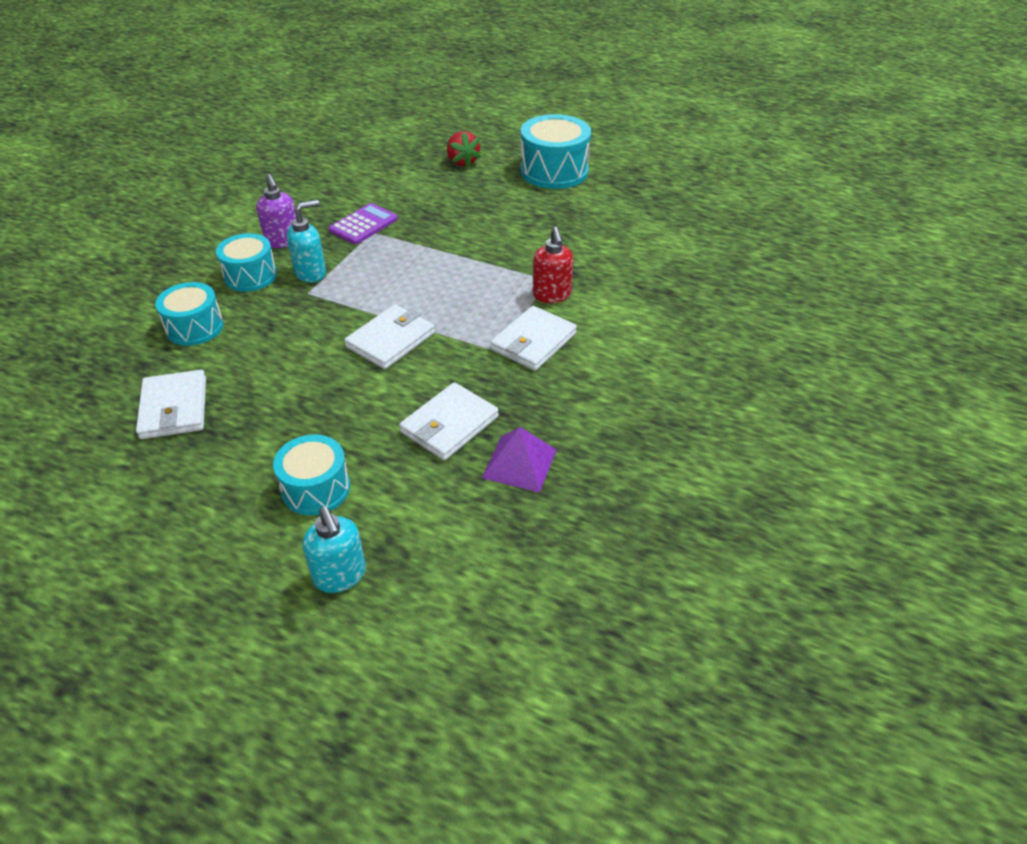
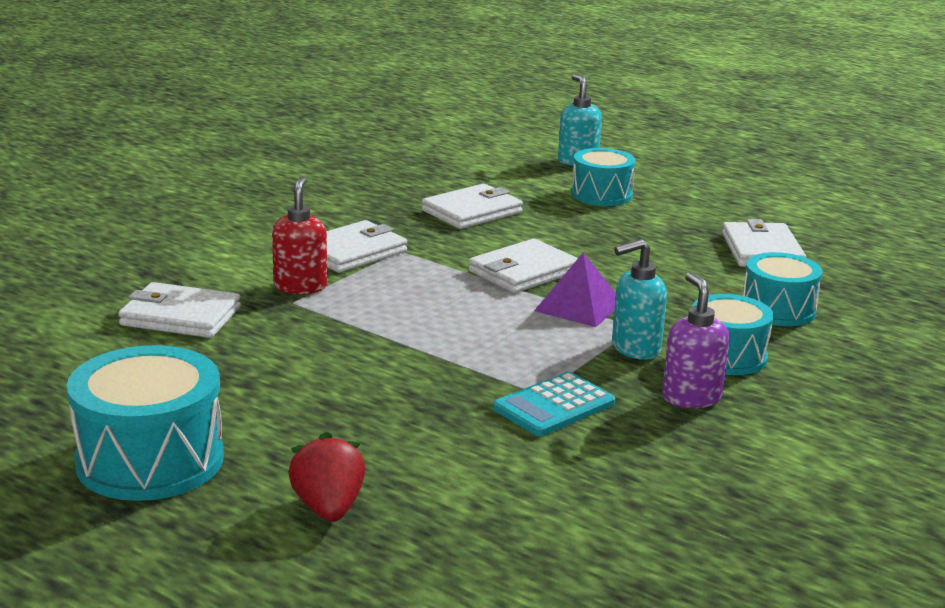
camera: 170 degrees left, 20 degrees down
(363, 225) = (554, 406): purple calculator -> turquoise calculator
(519, 463) = (415, 187): purple pyramid -> purple pyramid (579, 306)
(611, 256) = (180, 316): none -> white wallet

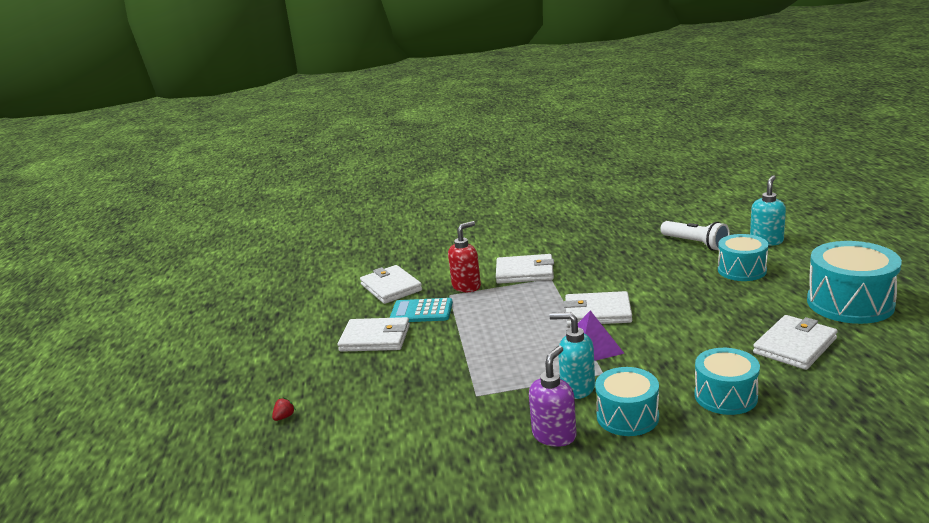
camera: 50 degrees right, 0 degrees up
(150, 460) = (266, 360): turquoise drum -> turquoise drum (850, 303)
(328, 508) = (284, 417): red strawberry -> red strawberry, size x0.47
(472, 211) = (634, 262): white wallet -> white wallet (375, 338)
(508, 178) = (695, 244): none -> white flashlight
(554, 406) = (470, 406): turquoise calculator -> turquoise calculator (421, 312)

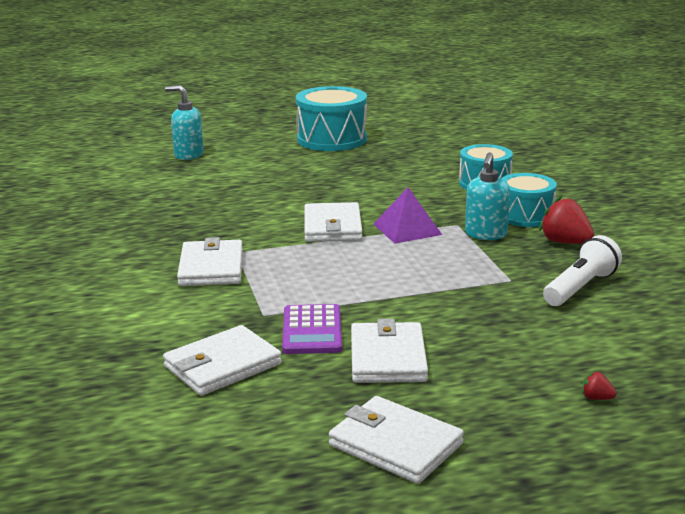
camera: 100 degrees left, 0 degrees up
(421, 312) = (312, 330): turquoise calculator -> purple calculator
(467, 286) = (241, 304): red soap dispenser -> none
(554, 435) = (565, 242): purple soap dispenser -> red strawberry
(695, 244) = (177, 182): white flashlight -> white flashlight (580, 288)
(742, 270) = (253, 167): turquoise drum -> none
(795, 346) = (403, 159): white wallet -> white wallet (395, 444)

